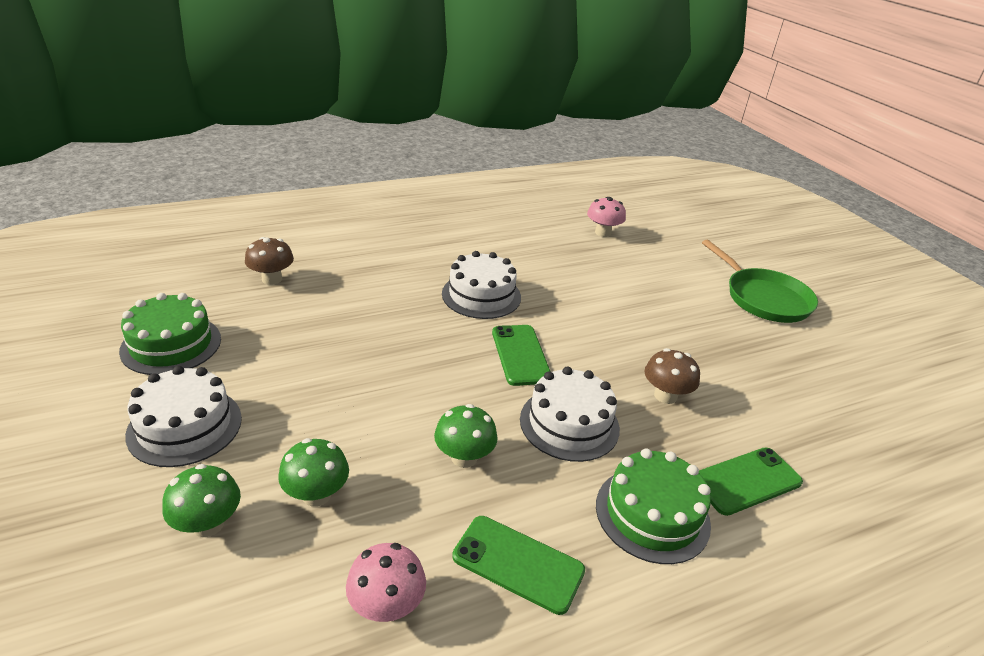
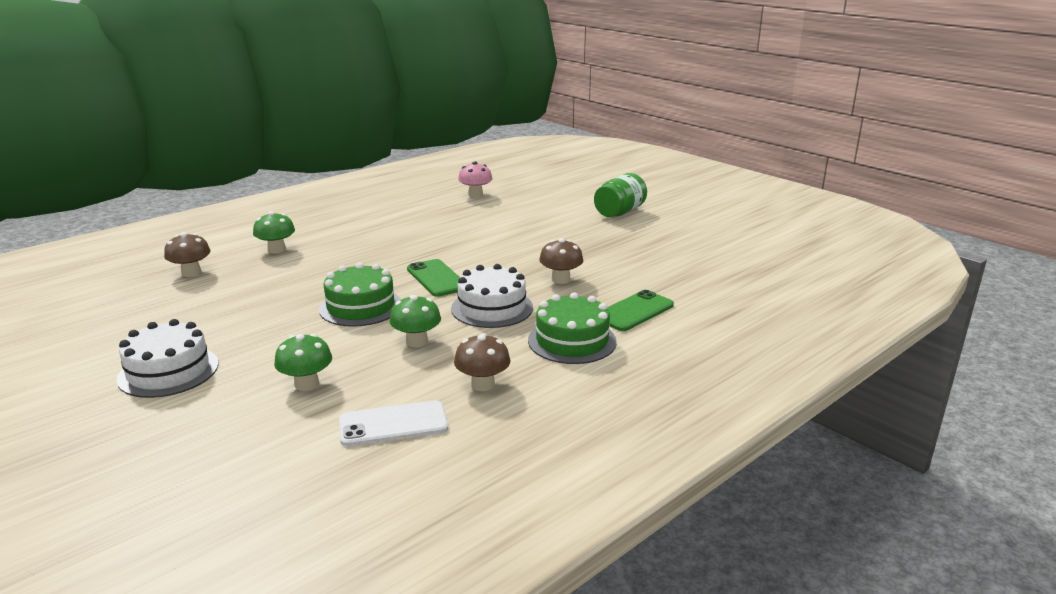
camera: 15 degrees left, 10 degrees down
(171, 344) = (122, 328): green cake -> green cake (360, 307)
(208, 524) = (225, 417): green mushroom -> green mushroom (276, 250)
(386, 605) = (393, 424): pink mushroom -> white phone
(481, 295) = (387, 250): white cake -> none
(518, 564) = (483, 384): green phone -> brown mushroom
(764, 298) = (619, 212): green pan -> green jar

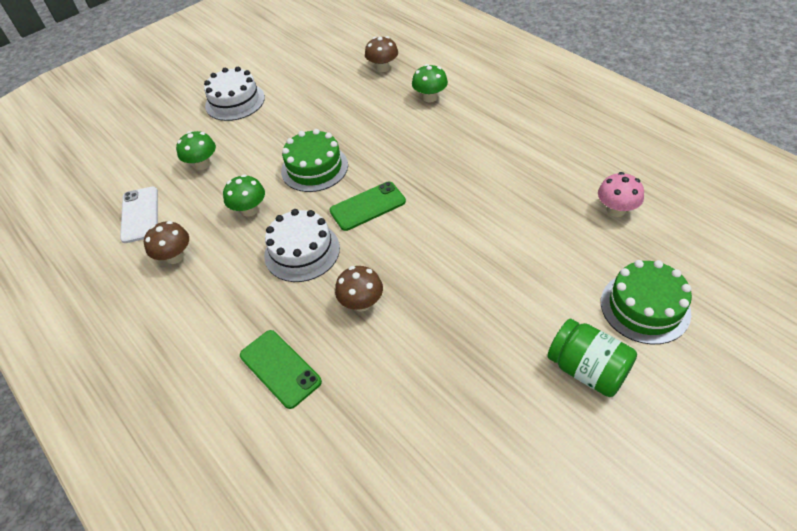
camera: 95 degrees right, 25 degrees up
(572, 341) = (229, 313): green cake -> green cake (645, 307)

